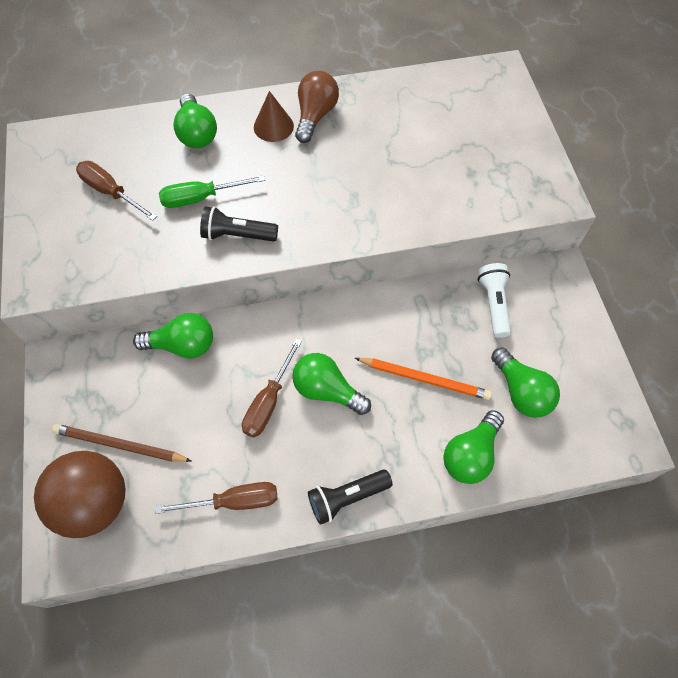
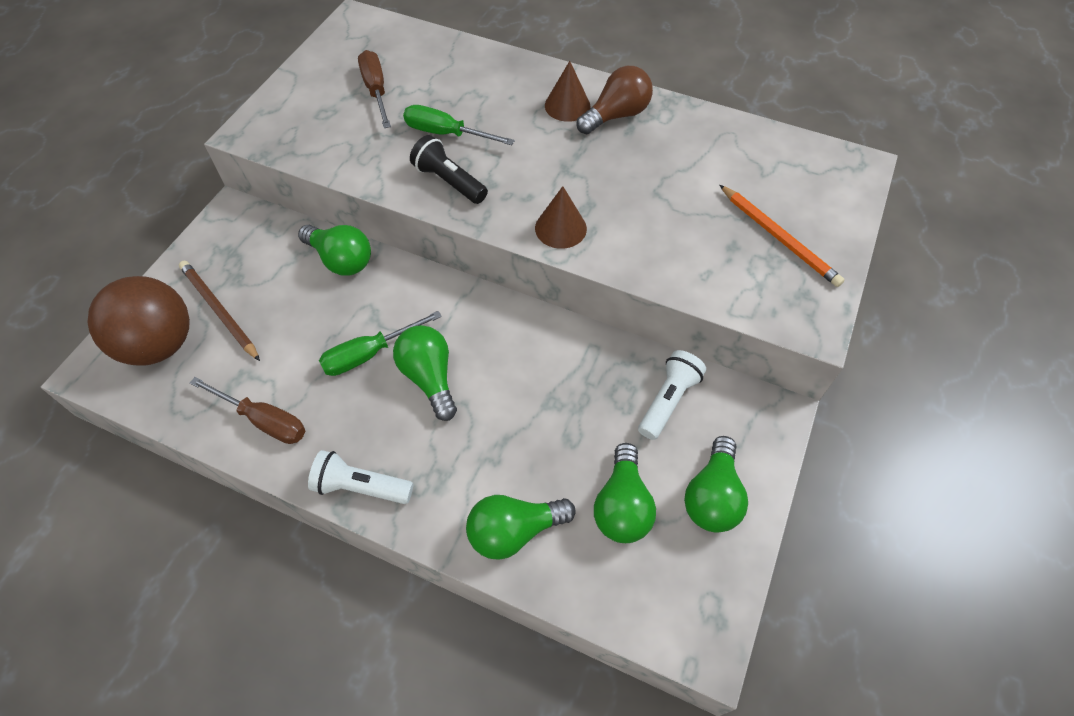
camera: 35 degrees right, 5 degrees down
(197, 133) = (492, 78): green light bulb -> green light bulb (712, 496)
(269, 401) = (369, 354): brown screwdriver -> green screwdriver
(346, 498) = (361, 486): black flashlight -> white flashlight
(349, 224) = (560, 228): none -> brown cone
(424, 379) = (531, 427): orange pencil -> orange pencil (779, 237)

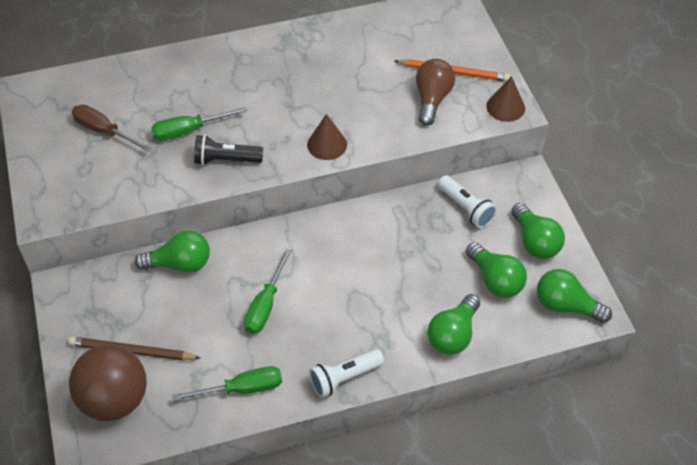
camera: 40 degrees left, 5 degrees down
(263, 420) = (242, 389): brown screwdriver -> green screwdriver
(429, 378) = (318, 292): green light bulb -> green light bulb (566, 306)
(567, 105) = (249, 65): brown cone -> brown cone (505, 107)
(616, 115) = (287, 53): brown light bulb -> brown light bulb (432, 99)
(668, 400) = (466, 208): white flashlight -> white flashlight turned 150 degrees clockwise

